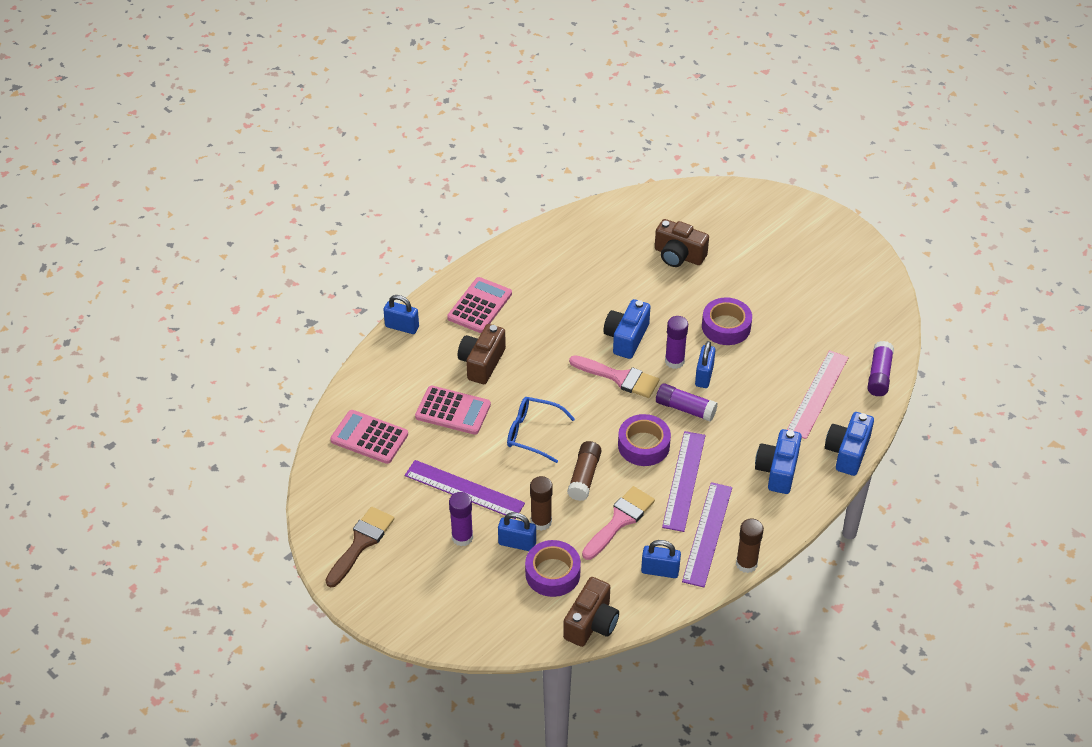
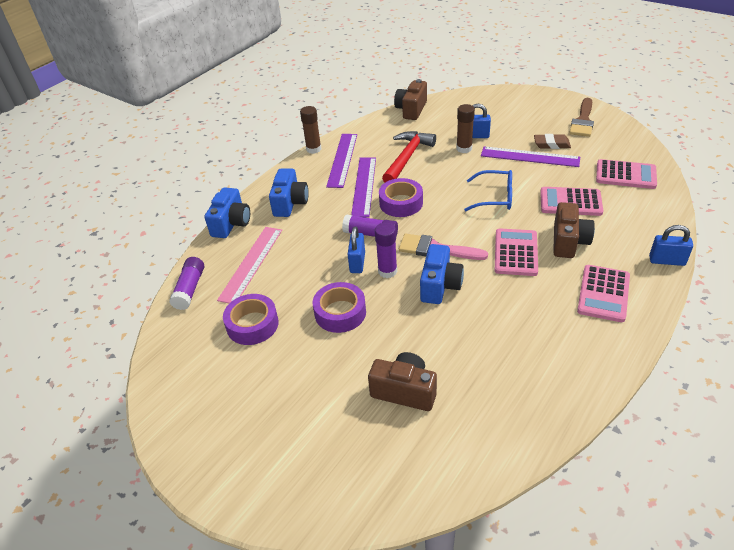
camera: 175 degrees right, 5 degrees down
(426, 506) = (551, 144): none -> brown eraser
(462, 537) = (515, 133): purple glue stick -> none
(540, 360) = (516, 253): none -> pink calculator
(552, 573) = (445, 126): purple tape -> purple tape (252, 324)
(584, 477) = (442, 177): brown glue stick -> none
(620, 520) = (407, 157): pink brush -> red hammer
(660, 571) = (373, 137): blue padlock -> none

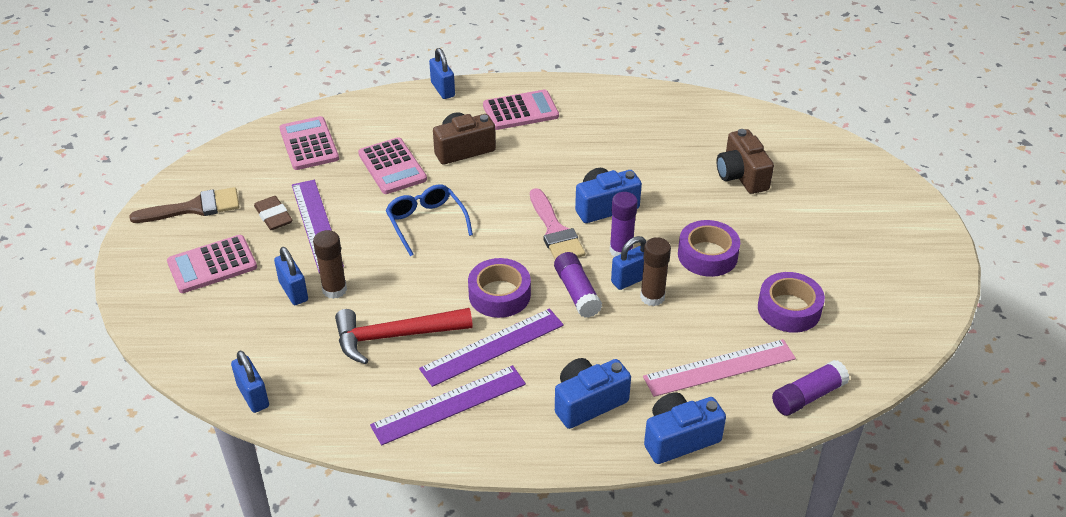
camera: 130 degrees left, 0 degrees up
(313, 149) = (445, 457): brown glue stick -> brown glue stick (652, 297)
(411, 110) = (253, 396): brown camera -> blue padlock
(516, 253) = (510, 176): pink calculator -> pink calculator (212, 265)

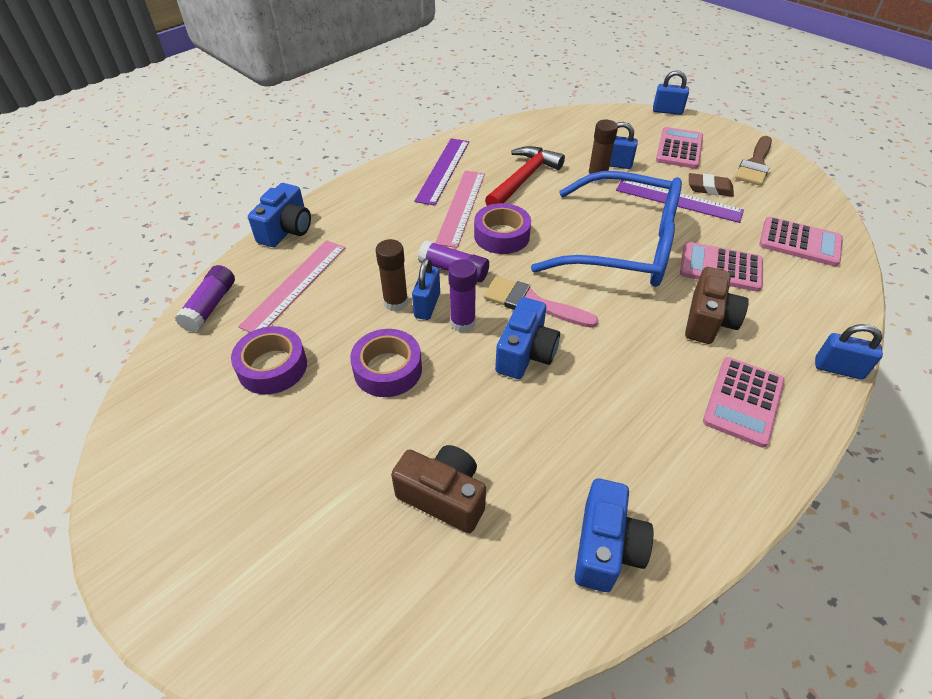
camera: 135 degrees right, 5 degrees up
(253, 396) = (542, 121): blue padlock -> blue padlock (667, 111)
(426, 223) = (623, 246): blue glasses -> blue glasses, size x2.07
(492, 347) = (461, 207): purple ruler -> pink ruler
(588, 402) = (365, 215): blue camera -> blue camera (606, 547)

